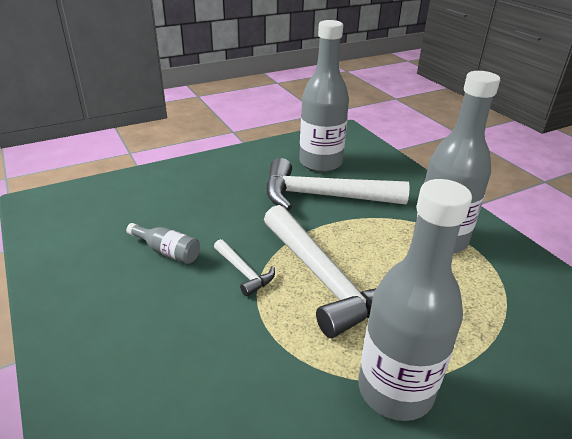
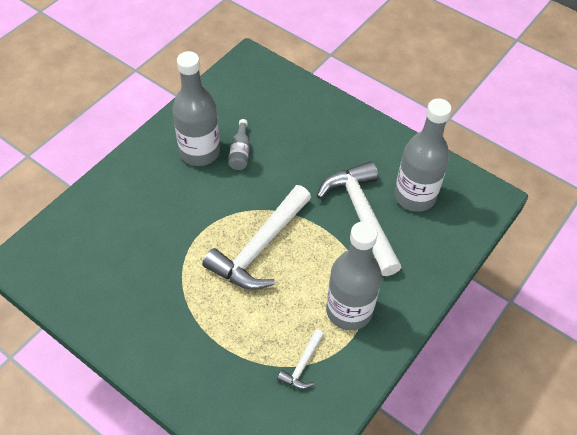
camera: 65 degrees right, 20 degrees up
(244, 272) = (242, 201): white hammer -> white hammer (302, 365)
(395, 390) = (184, 311): grey bottle -> grey bottle (200, 152)

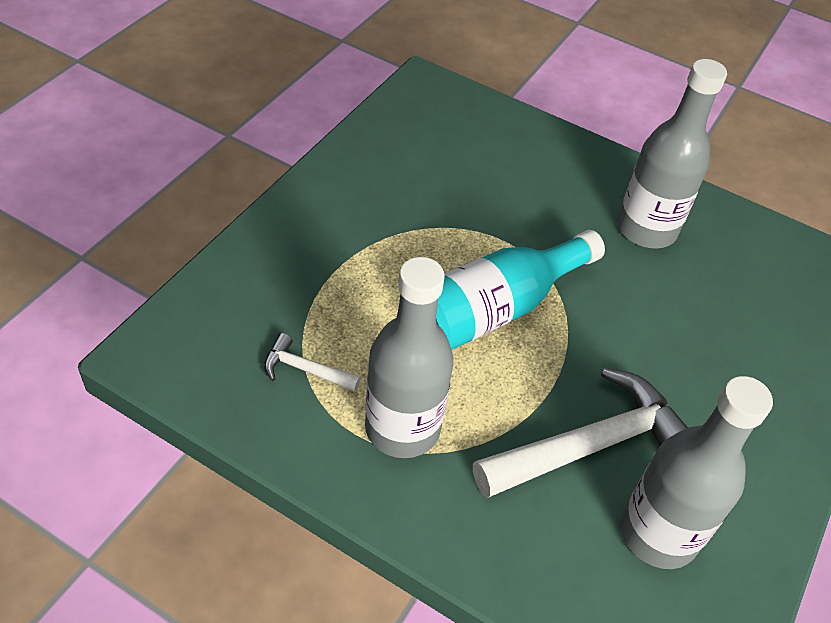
camera: 80 degrees right, 5 degrees down
(240, 152) = (664, 276): grey bottle -> none
(260, 247) = (495, 309): white hammer -> turquoise bottle

